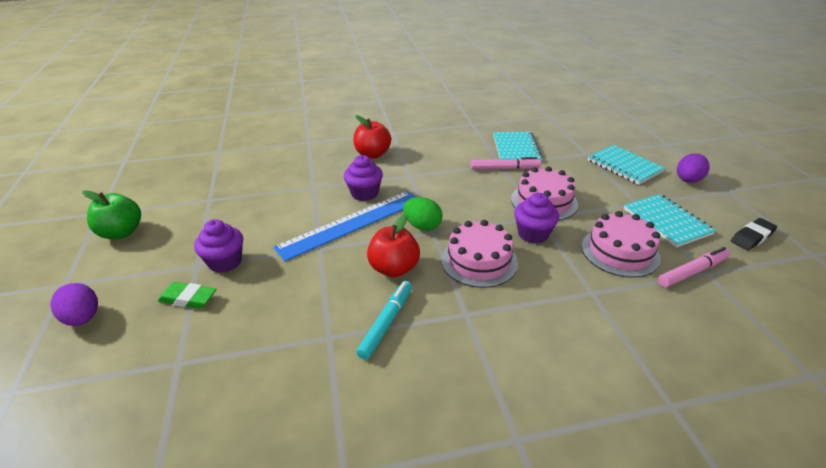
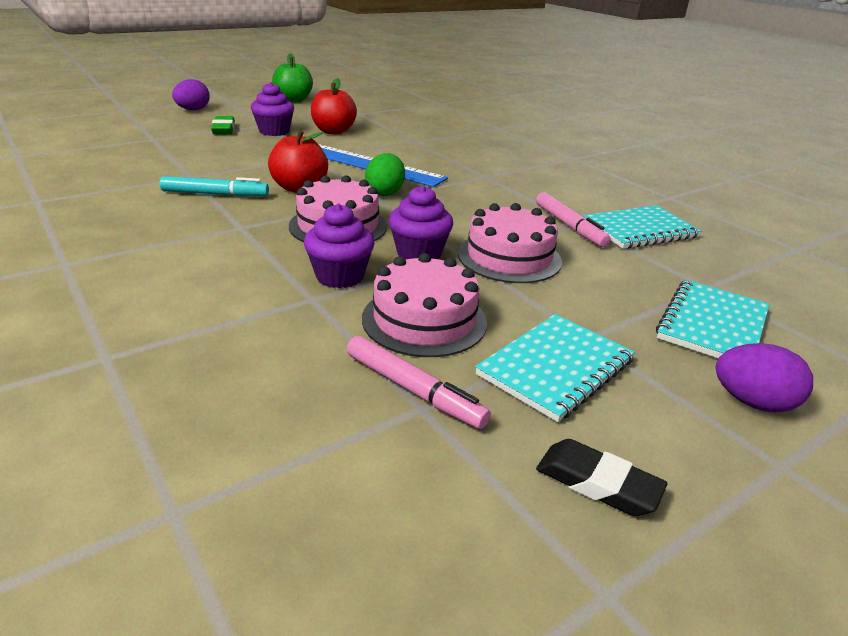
camera: 65 degrees right, 5 degrees down
(364, 193) = (424, 161): purple cupcake -> purple cupcake (340, 276)
(372, 154) = (509, 155): red apple -> red apple (333, 131)

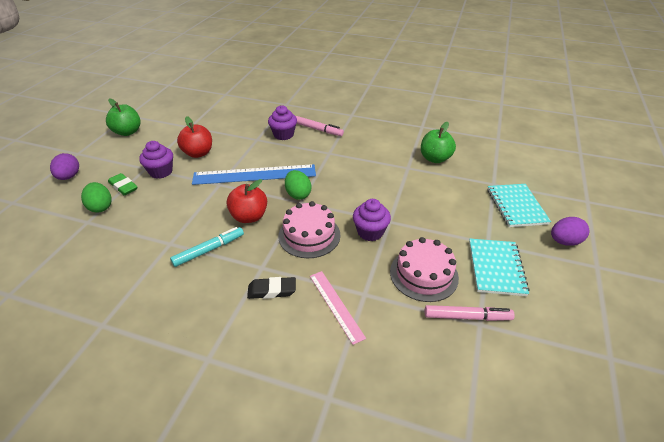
camera: 35 degrees left, 10 degrees up
(181, 134) = (101, 207): none -> green egg
(260, 291) = (336, 305): none -> pink ruler
(340, 276) = (357, 271): purple cupcake -> purple cupcake (283, 135)
(509, 257) = (408, 210): pink cake -> none
(569, 226) = (407, 172): pink marker -> pink marker (318, 129)
(597, 483) = (564, 315): black eraser -> black eraser (272, 290)
(639, 230) = (435, 158): turquoise notebook -> green apple

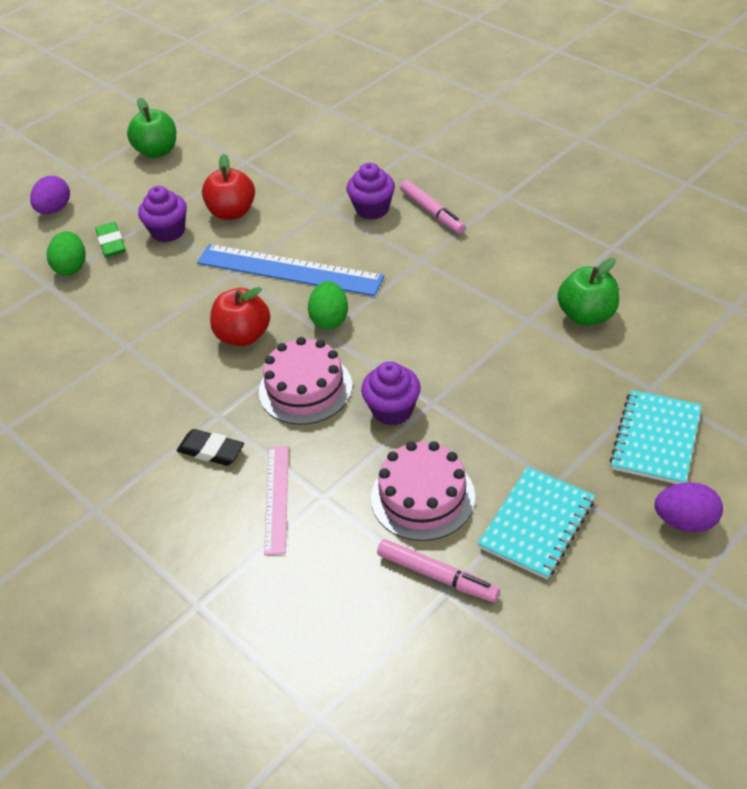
camera: 30 degrees right, 5 degrees up
(209, 250) = (167, 370): turquoise marker -> none

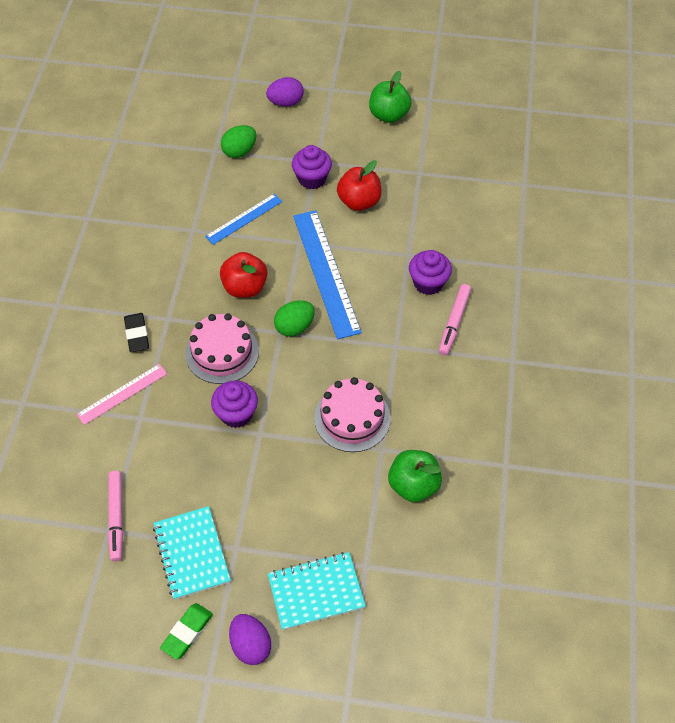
camera: 50 degrees right, 10 degrees up
(111, 243) = (277, 156): green eraser -> green eraser (187, 632)
(158, 300) = (244, 219): none -> blue ruler
(422, 497) = (173, 474): pink cake -> pink cake (352, 418)
(536, 524) = (192, 553): turquoise notebook -> turquoise notebook turned 75 degrees clockwise

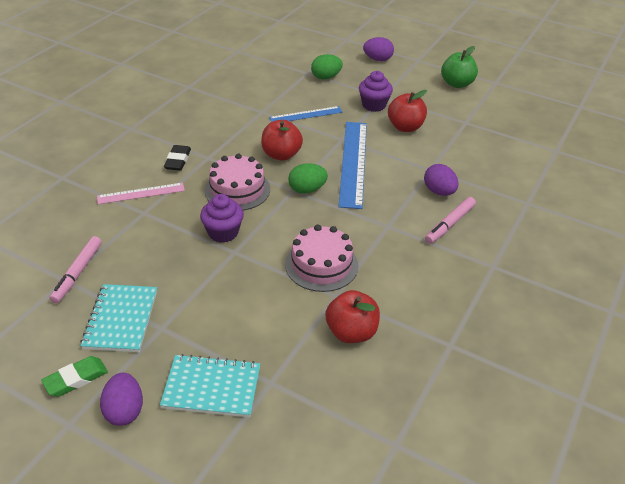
camera: 20 degrees right, 15 degrees down
(413, 485) = (351, 332): green apple -> red apple
(428, 283) = (439, 192): purple cupcake -> purple egg

